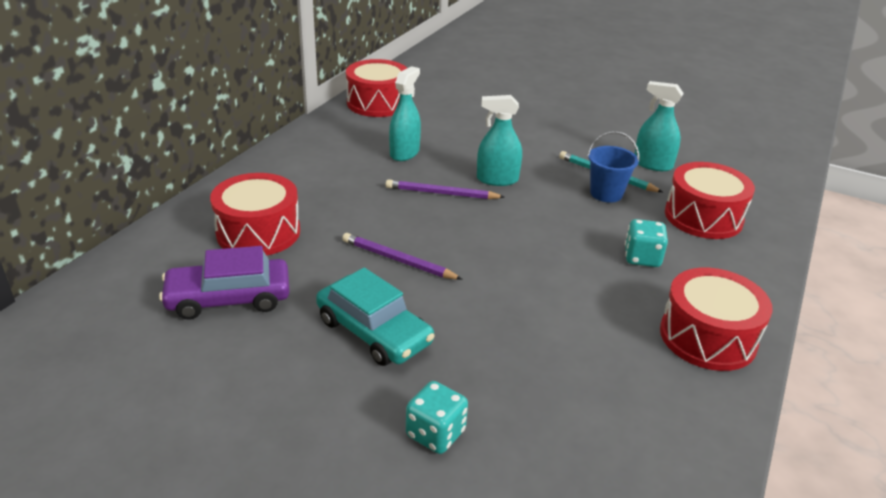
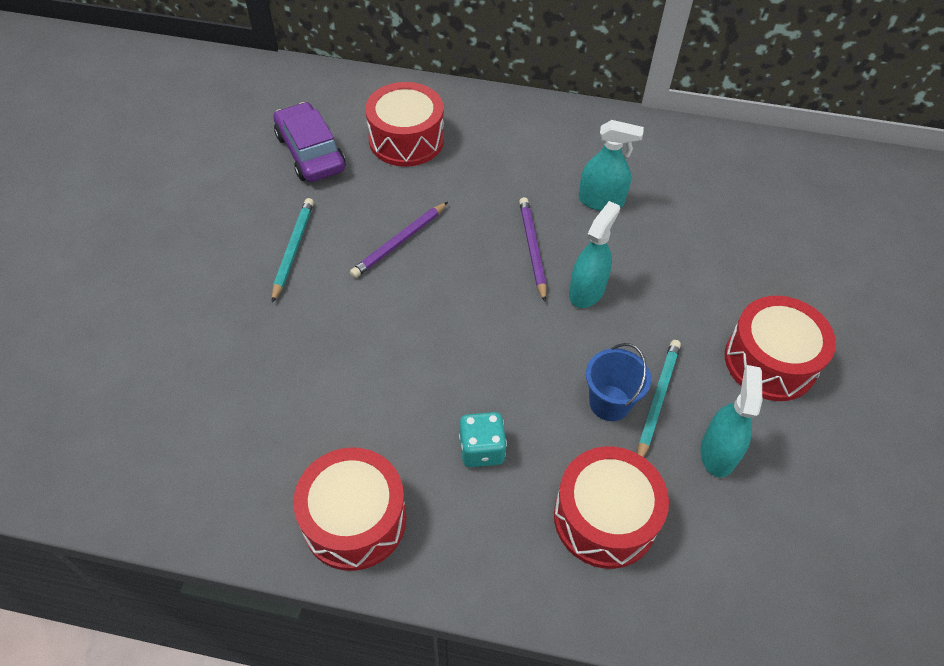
camera: 75 degrees right, 20 degrees up
(374, 331) = (293, 250): turquoise car -> turquoise pencil
(377, 103) = (703, 151): red drum -> red drum (770, 361)
(398, 260) = (399, 242): purple pencil -> purple pencil turned 150 degrees counterclockwise
(435, 433) = (183, 315): turquoise dice -> none
(497, 179) = (587, 291): turquoise spray bottle -> turquoise spray bottle turned 45 degrees clockwise

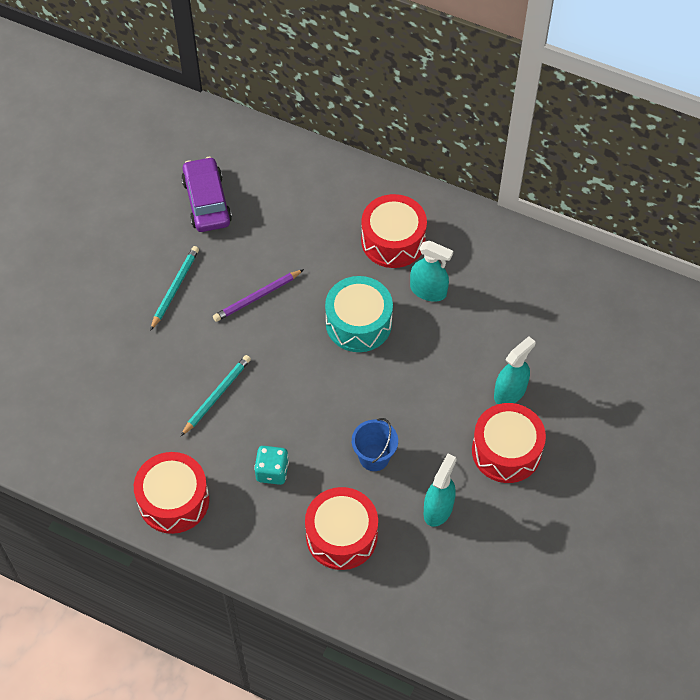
camera: 15 degrees right, 5 degrees up
(406, 140) = (287, 203): red drum -> red drum (393, 241)
(532, 249) = (358, 323): purple pencil -> turquoise drum
(587, 291) = (388, 367): turquoise spray bottle -> turquoise spray bottle (510, 392)
(657, 400) = (410, 462): turquoise pencil -> turquoise pencil (217, 395)

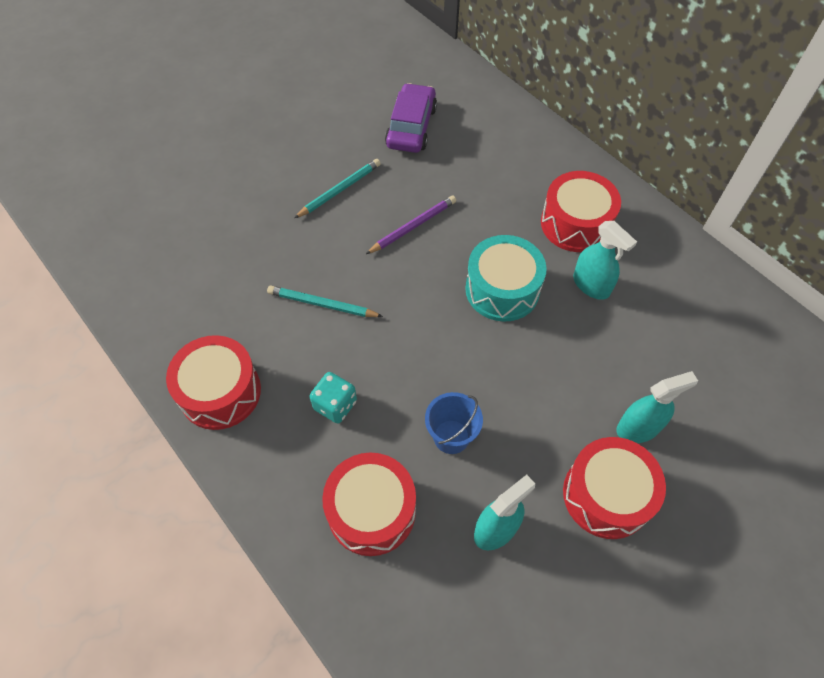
camera: 25 degrees right, 0 degrees up
(217, 395) = (322, 304): turquoise pencil -> turquoise pencil turned 135 degrees counterclockwise
(257, 297) = (413, 226): purple pencil -> purple pencil turned 150 degrees clockwise

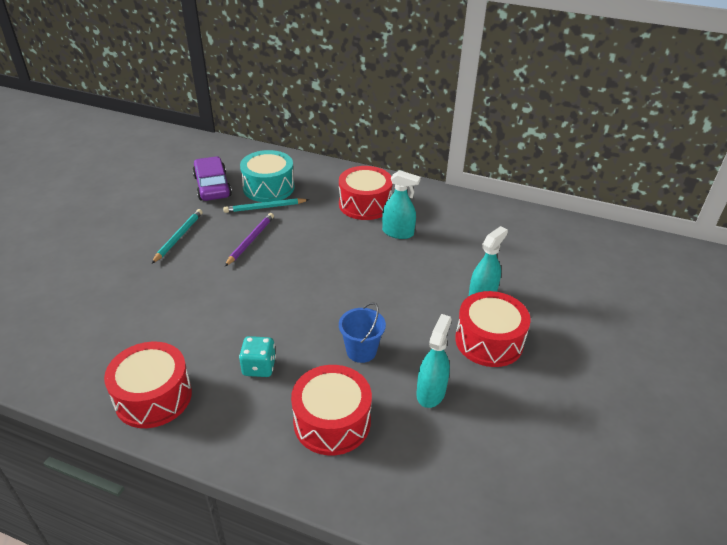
camera: 30 degrees left, 20 degrees down
(322, 304) = (208, 309): turquoise pencil -> turquoise pencil (265, 207)
(502, 289) = (340, 254): turquoise drum -> turquoise drum (268, 187)

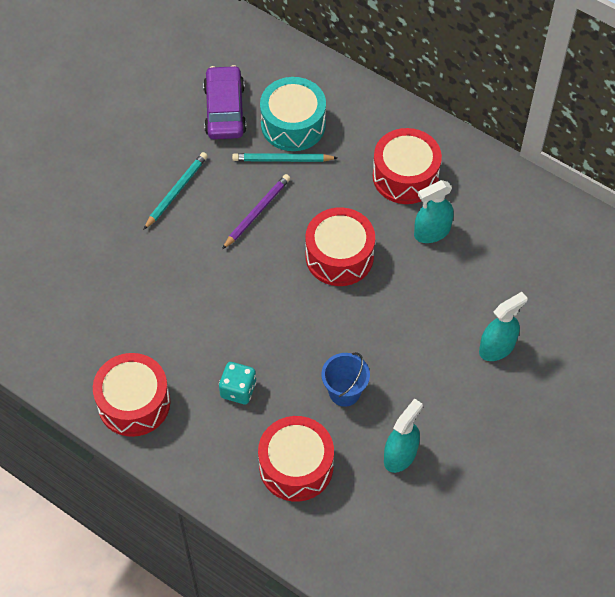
camera: 15 degrees right, 20 degrees up
(398, 232) = (432, 232): turquoise spray bottle -> turquoise spray bottle turned 120 degrees clockwise
(489, 341) = (482, 407): red drum -> red drum (339, 256)

